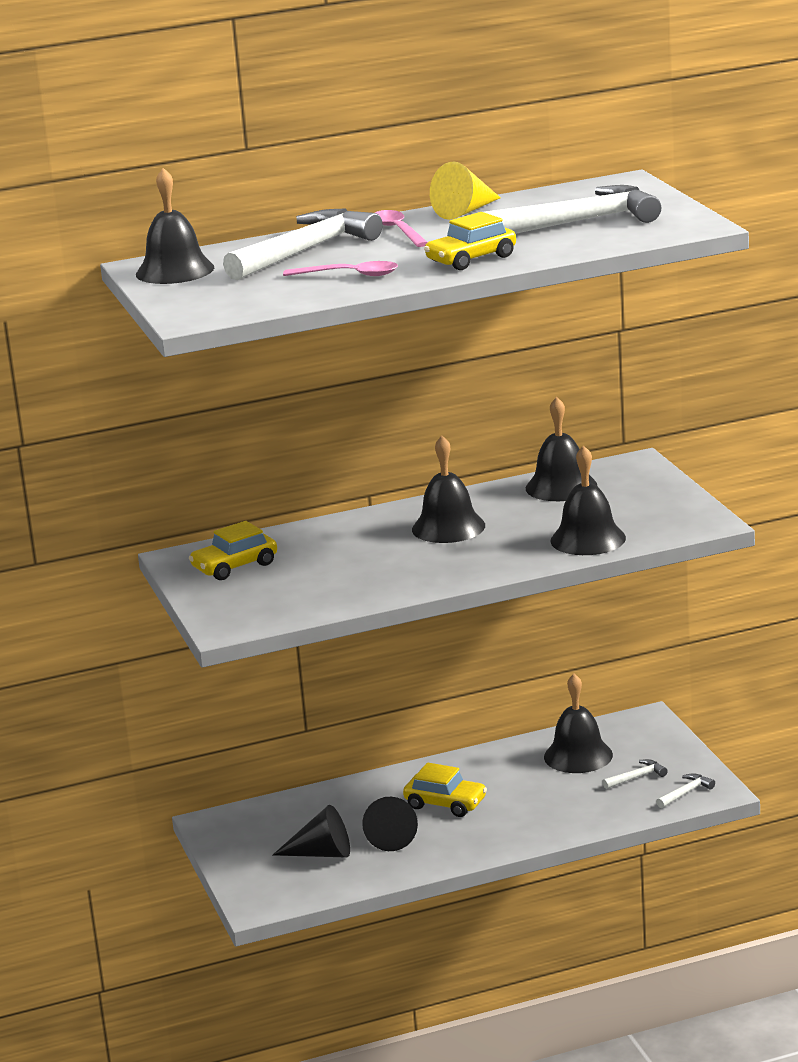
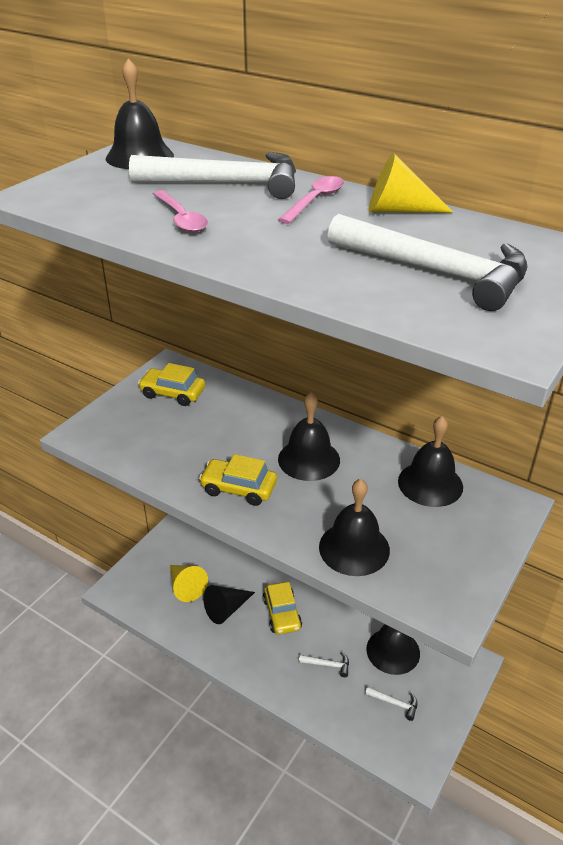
camera: 50 degrees right, 15 degrees up
(322, 853) = (186, 587): black cone -> yellow cone
(471, 259) = (273, 256): yellow car -> yellow car (239, 488)
(686, 793) = (400, 749): white hammer -> white hammer (328, 665)

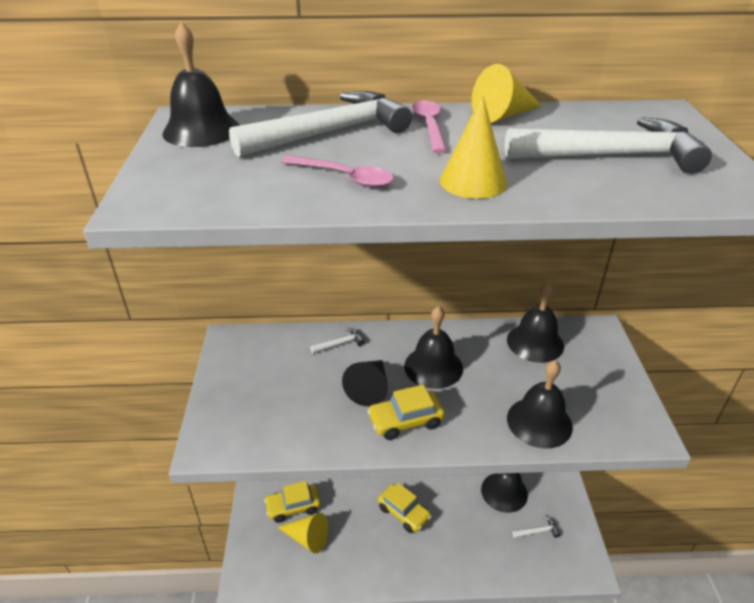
camera: 35 degrees left, 0 degrees up
(172, 393) = (260, 363): yellow car -> yellow car (293, 507)
(226, 609) = (358, 536): black cone -> black cone (369, 388)
(271, 252) = (473, 182): none -> yellow cone
(328, 665) = (470, 532): white hammer -> white hammer (340, 344)

